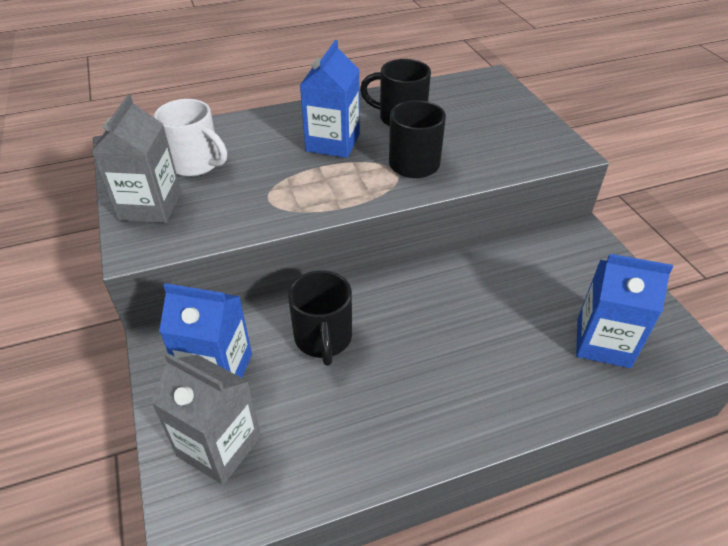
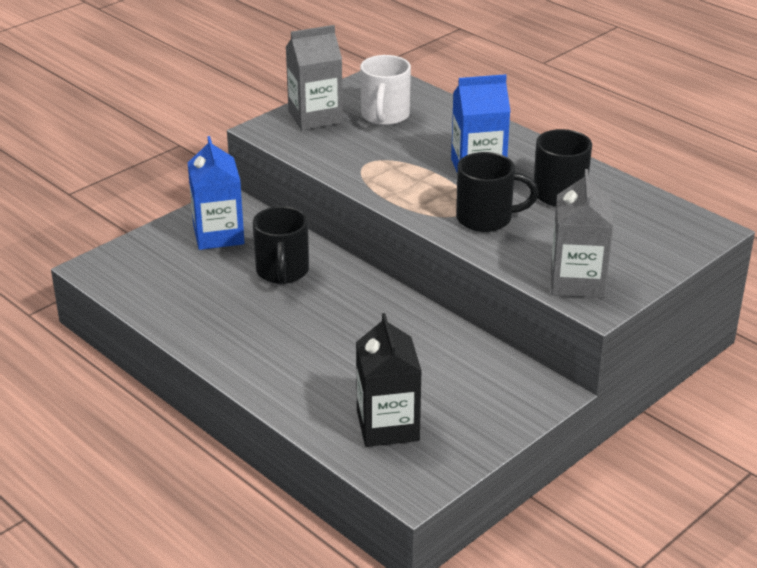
camera: 65 degrees right, 10 degrees down
(219, 446) = (156, 258): grey carton -> grey carton (577, 281)
(323, 339) = (282, 272): black mug -> black mug turned 60 degrees counterclockwise
(603, 342) = (387, 426): blue carton -> black carton

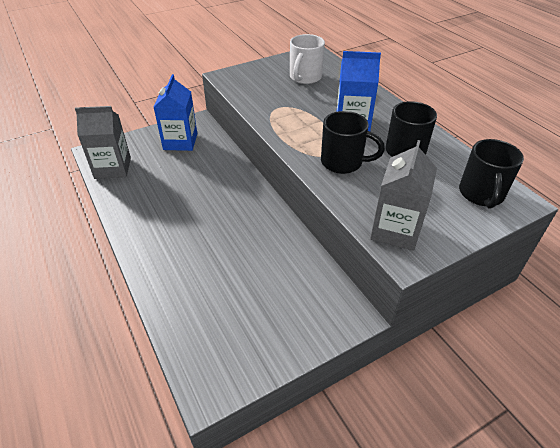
camera: 15 degrees right, 10 degrees up
(282, 272) = (206, 174): black mug -> black mug (481, 194)
(315, 117) = (260, 72): grey carton -> grey carton (113, 168)
(387, 426) = (216, 320): black carton -> none

